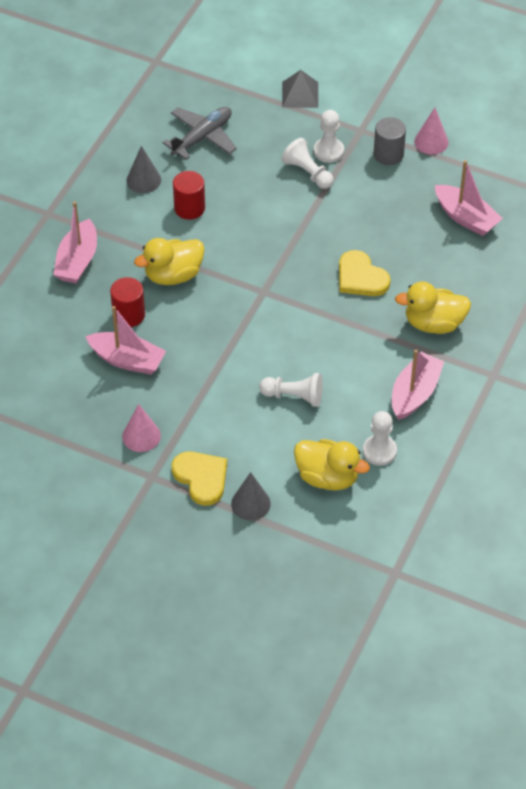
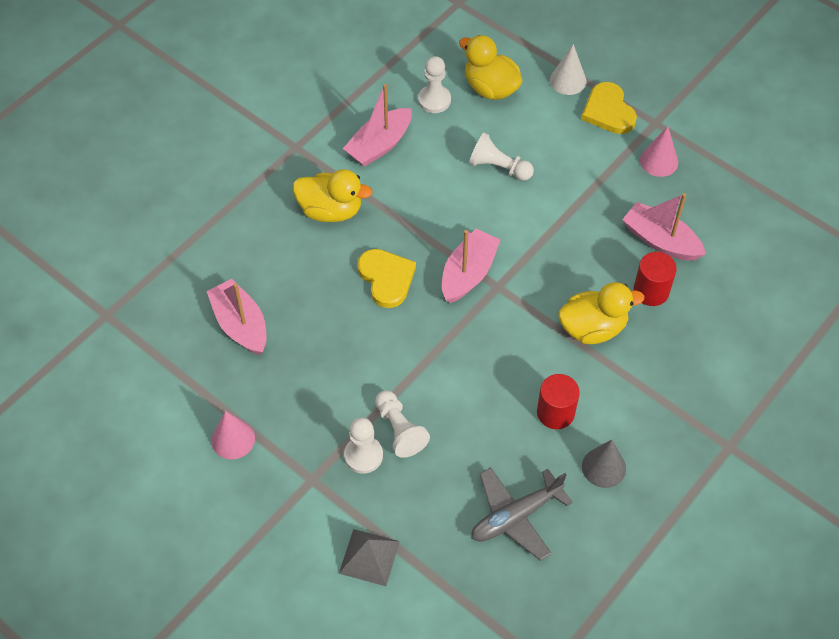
camera: 165 degrees left, 5 degrees up
(77, 261) = (700, 371): pink boat -> pink boat (468, 273)
(250, 503) = (568, 80): grey cone -> white cone
(388, 154) = (292, 433): grey cylinder -> none

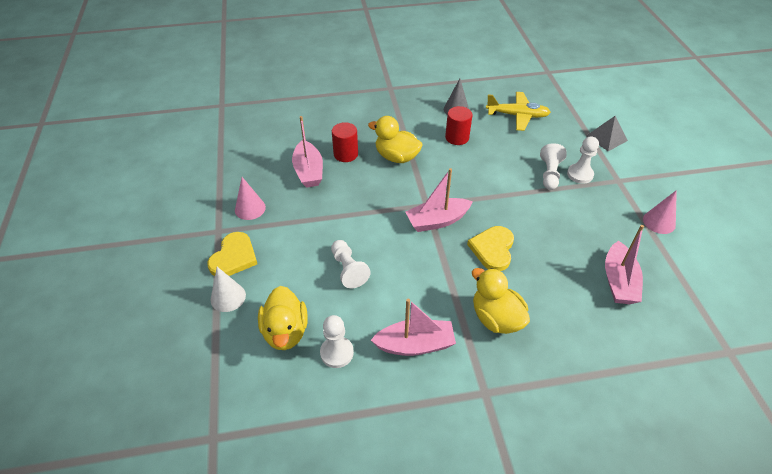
camera: 140 degrees left, 10 degrees down
(515, 516) = (517, 116): grey plane -> yellow plane

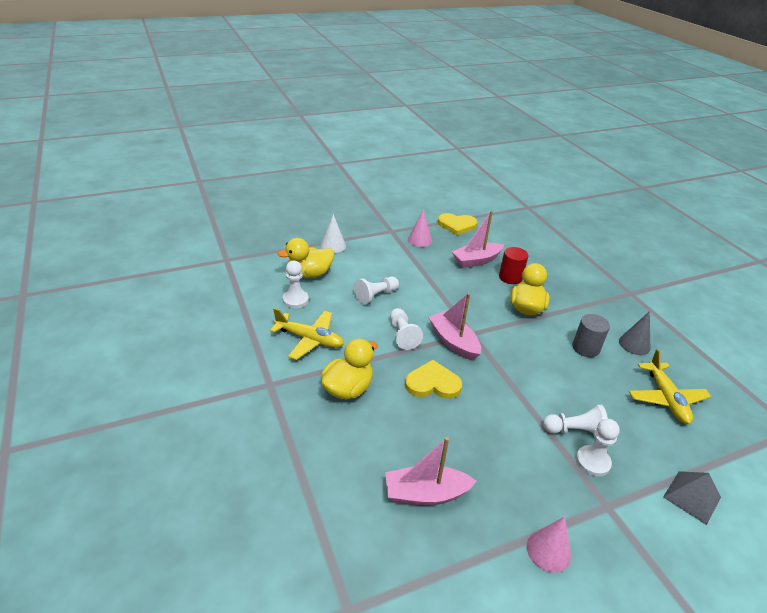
camera: 75 degrees right, 10 degrees down
(234, 257) = (369, 241): yellow heart -> yellow heart (457, 225)
(415, 345) = (310, 339): pink boat -> yellow plane
(420, 258) = (402, 335): none -> white pawn
(457, 137) = (585, 348): red cylinder -> grey cylinder

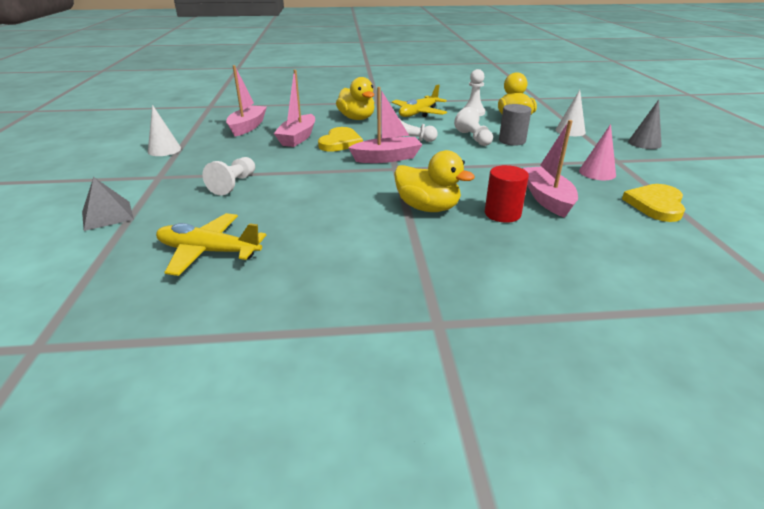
camera: 110 degrees right, 5 degrees down
(438, 424) = (298, 138): none -> pink boat
(548, 550) = (164, 150): pink cone -> white cone
(585, 348) = (331, 226): grey cylinder -> grey cylinder (512, 141)
(592, 462) = (197, 182): white pawn -> none
(634, 344) = (311, 268): grey cone -> grey cone (644, 143)

